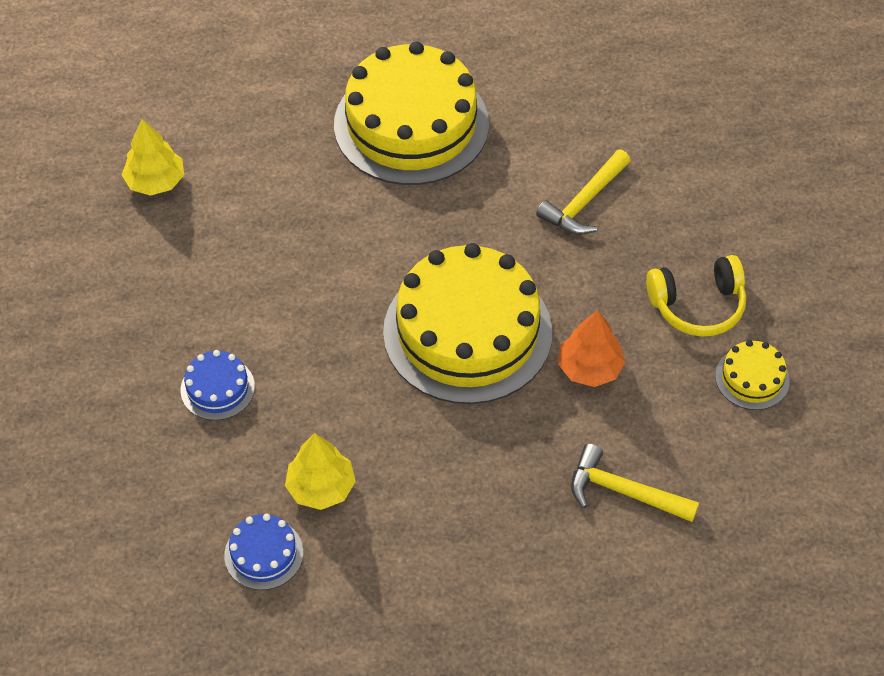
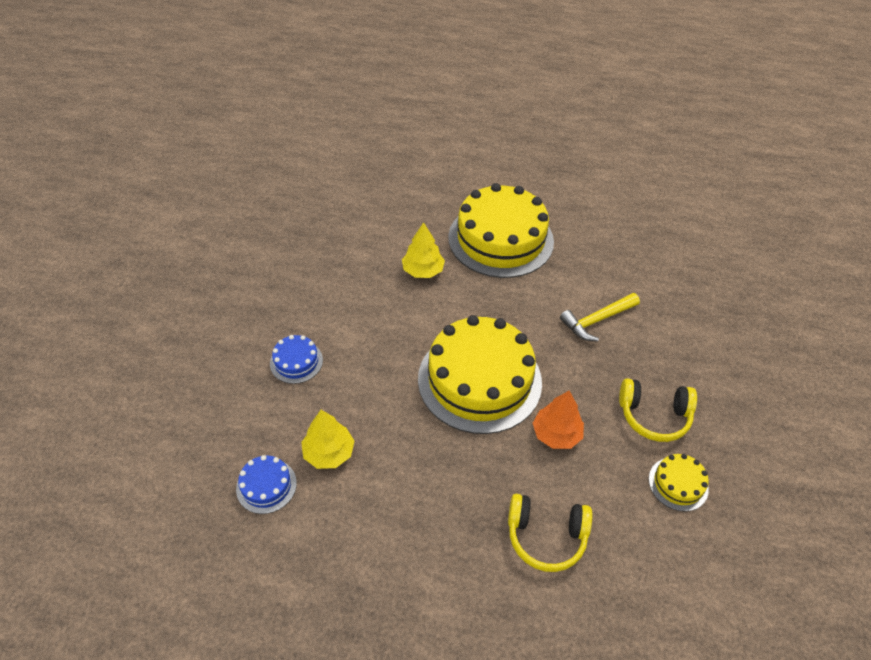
camera: 20 degrees right, 5 degrees down
(155, 181) = (326, 226): yellow tree -> yellow tree (423, 271)
(624, 492) = (546, 536): yellow hammer -> yellow headphones

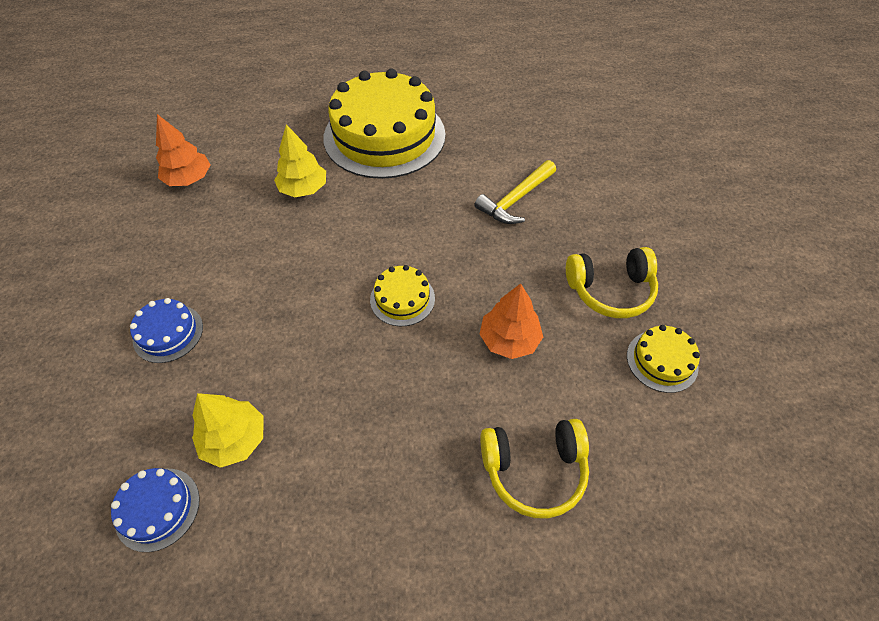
camera: 15 degrees left, 5 degrees up
(334, 242) = (189, 179): none -> orange tree
(479, 380) = (402, 299): yellow cake -> yellow cake, size x0.43

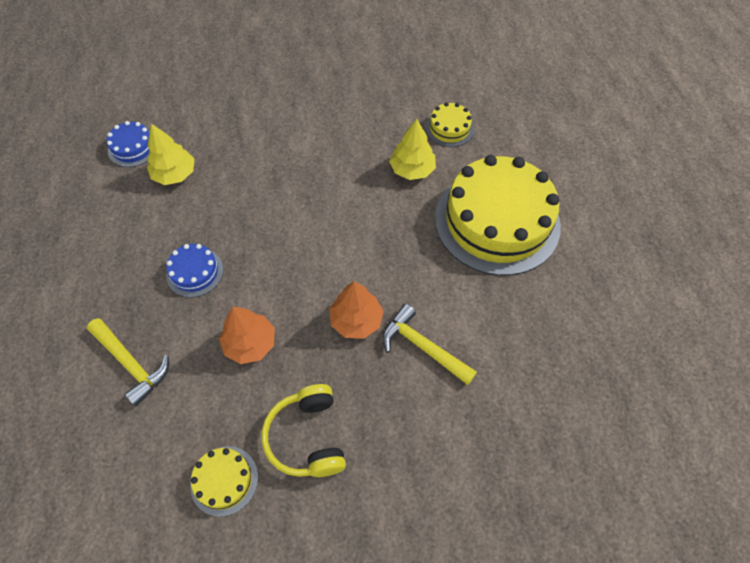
camera: 85 degrees right, 5 degrees up
(168, 333) = (259, 119): blue cake -> blue cake (195, 272)
(189, 179) = (412, 92): orange tree -> orange tree (356, 320)
(402, 299) = (292, 258): yellow cake -> yellow cake (449, 128)
(534, 470) = (131, 363): yellow headphones -> yellow hammer

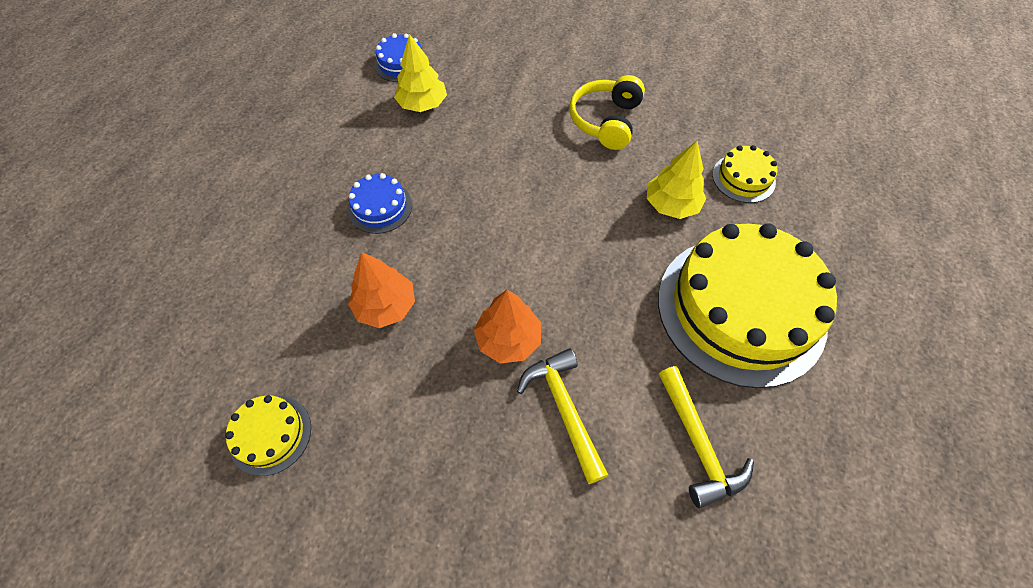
camera: 30 degrees right, 0 degrees up
(131, 363) = (266, 267): yellow hammer -> yellow hammer (698, 443)
(307, 437) = (378, 438): yellow headphones -> yellow headphones (606, 121)

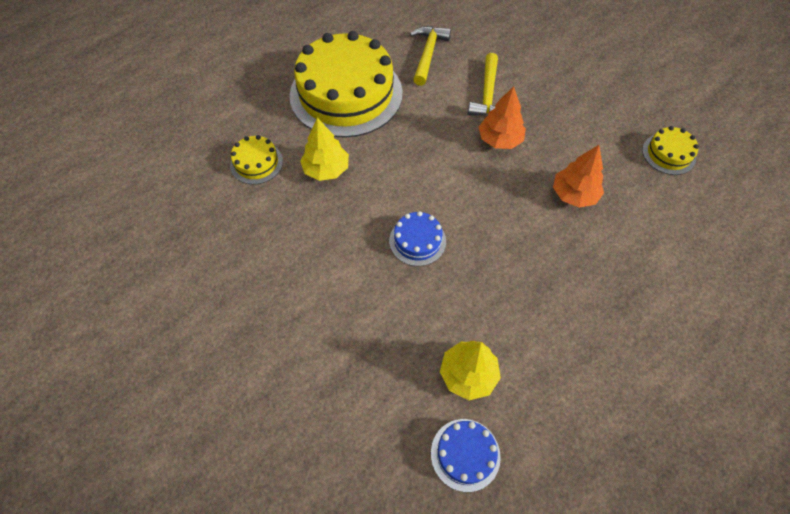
camera: 150 degrees left, 0 degrees up
(380, 207) = (553, 275): blue cake -> blue cake (417, 241)
(606, 121) = (311, 263): yellow headphones -> none

